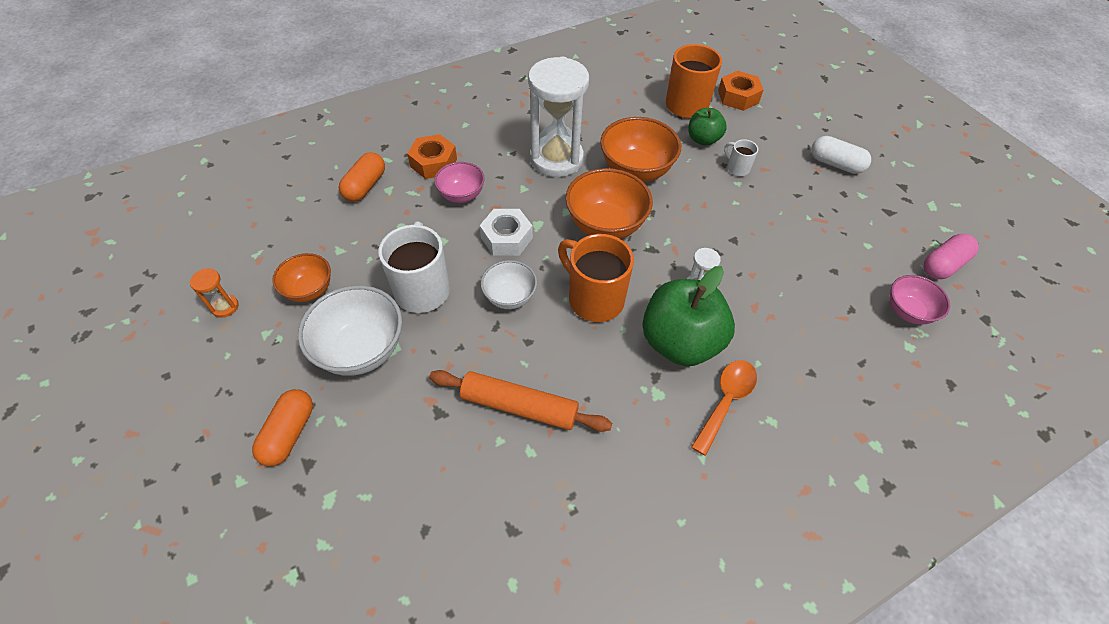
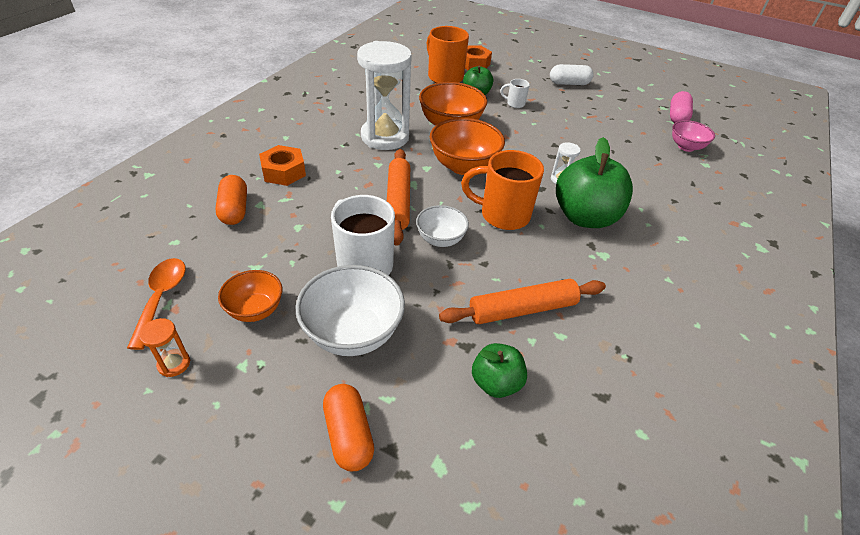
camera: 35 degrees left, 10 degrees down
(432, 460) = (496, 383): none -> green apple
(461, 195) = (331, 186): pink bowl -> none
(506, 238) = (398, 201): white nut -> orange rolling pin
(726, 401) = (647, 239): orange spoon -> orange spoon (161, 298)

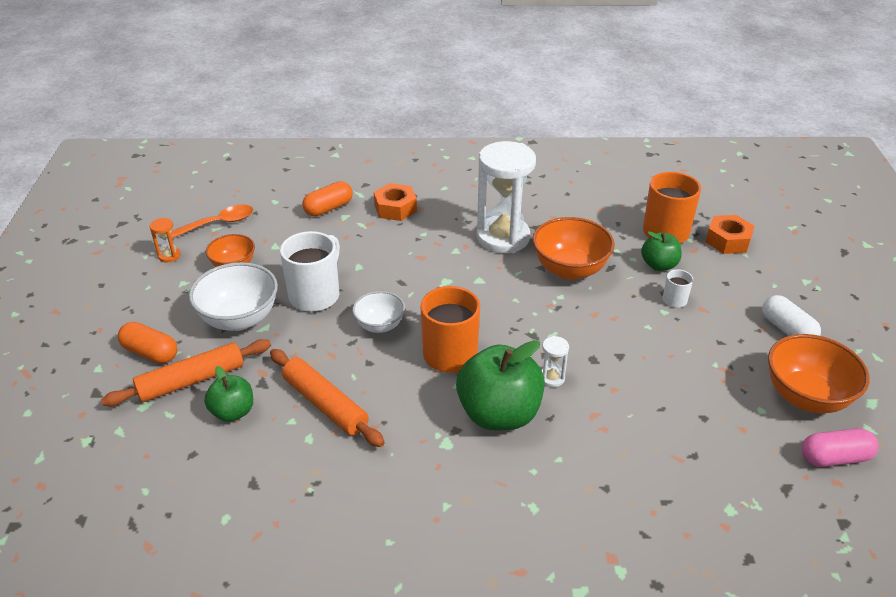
camera: 65 degrees right, 5 degrees down
(349, 435) = (150, 353): orange capsule -> orange capsule turned 75 degrees clockwise
(398, 201) = (411, 282): orange rolling pin -> orange rolling pin (191, 380)
(463, 166) = (505, 302): orange bowl -> orange bowl (806, 397)
(686, 147) = (755, 480): pink bowl -> none

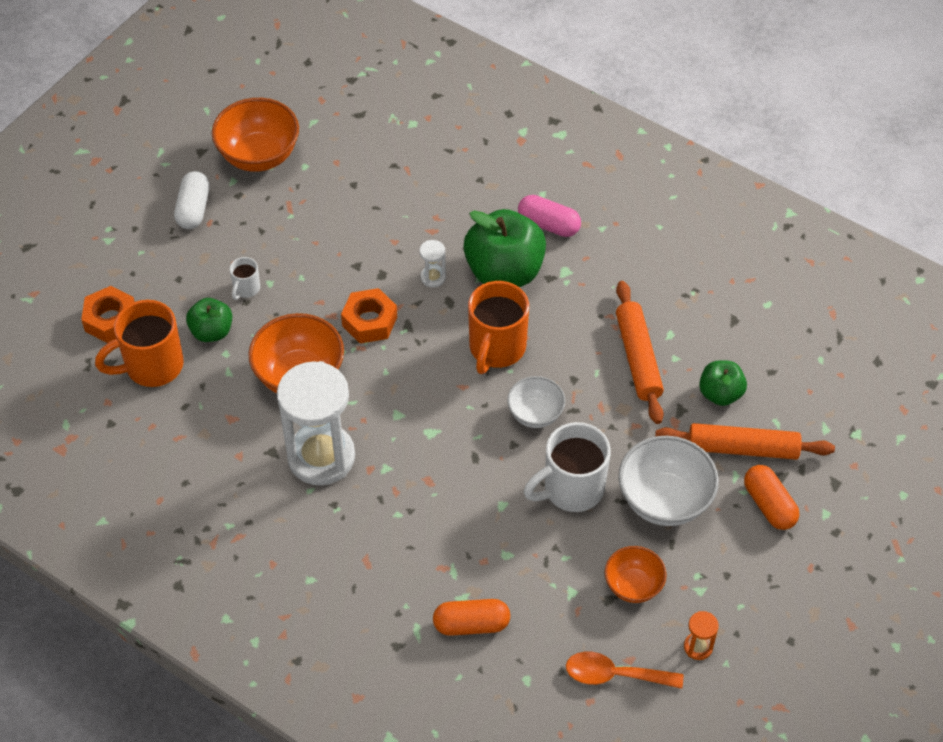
camera: 145 degrees left, 15 degrees up
(395, 208) = (395, 576): orange nut -> orange nut (369, 321)
(835, 458) = (301, 112): pink capsule -> pink capsule (548, 224)

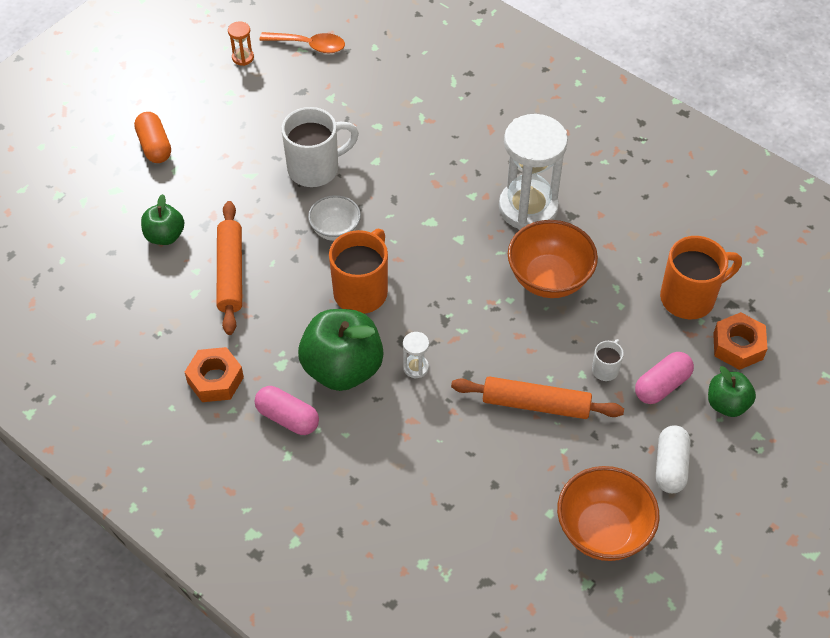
camera: 175 degrees left, 0 degrees up
(192, 278) = (662, 385): none -> pink capsule
(212, 331) = (636, 327): green apple -> green apple (727, 404)
(369, 321) = (482, 326): orange nut -> orange nut (215, 380)
(471, 624) = (411, 82): orange capsule -> none
(633, 586) = (281, 98): orange bowl -> none
(664, 500) = (240, 155): white bowl -> none
(743, 448) = (161, 190): orange rolling pin -> orange rolling pin (536, 404)

